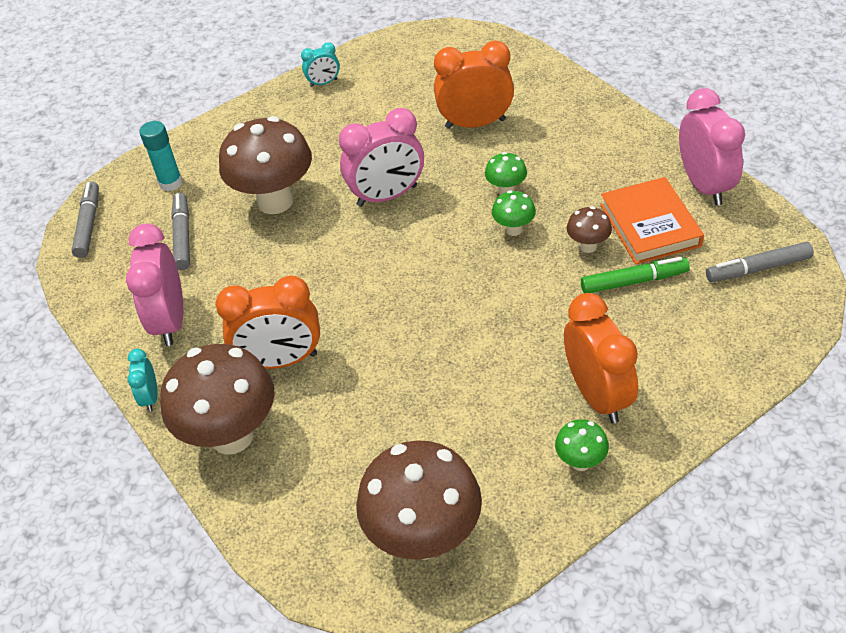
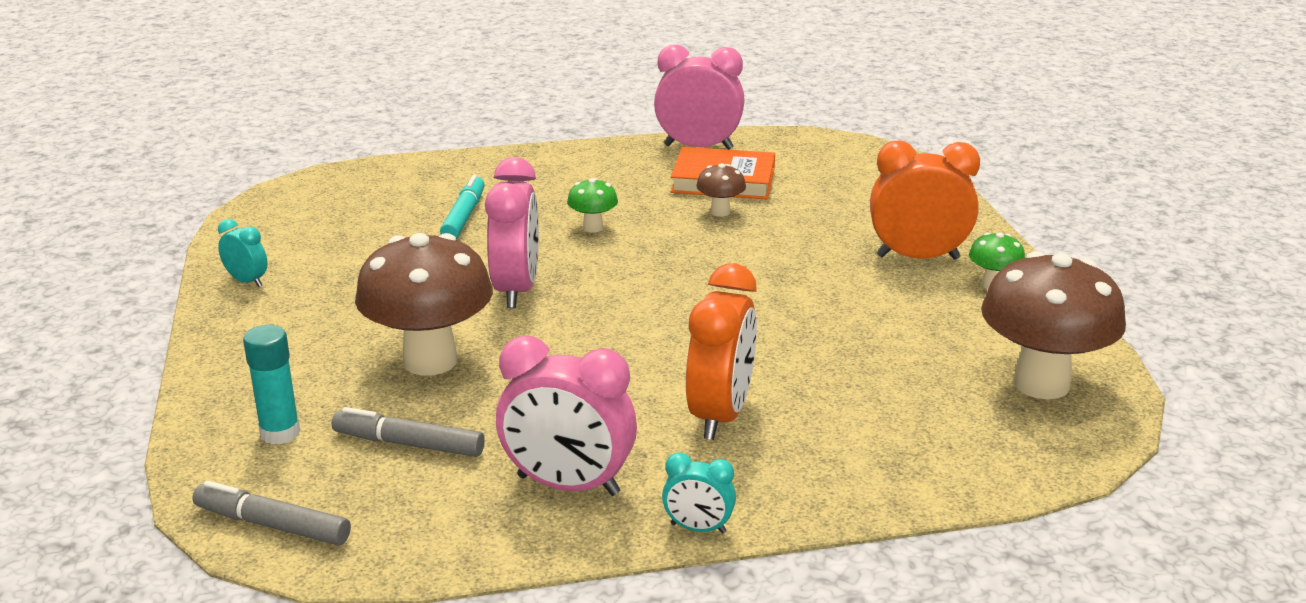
camera: 70 degrees left, 20 degrees down
(232, 436) = (816, 475): brown mushroom -> none
(324, 83) = (247, 281): turquoise clock -> turquoise clock turned 60 degrees counterclockwise
(475, 123) = (464, 216): orange clock -> turquoise marker
(514, 229) = (656, 238): green mushroom -> none
(634, 281) = (788, 205): green marker -> none
(758, 268) = (824, 157): grey marker -> none

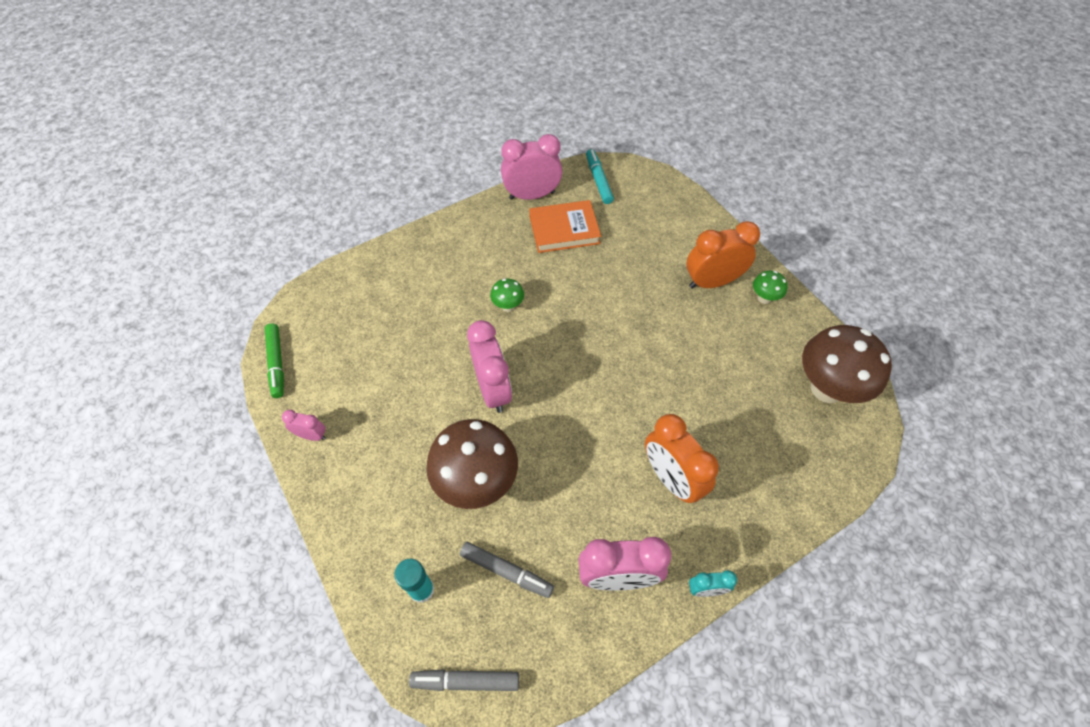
camera: 20 degrees left, 30 degrees up
(247, 281) = (312, 435): turquoise clock -> pink clock
(252, 220) = (277, 363): none -> green marker
(409, 444) = (506, 571): grey marker -> grey marker turned 150 degrees counterclockwise
(464, 216) = (419, 317): turquoise marker -> turquoise marker (598, 180)
(720, 212) = (578, 266): brown mushroom -> none
(720, 415) = (671, 478): orange clock -> orange clock turned 150 degrees clockwise

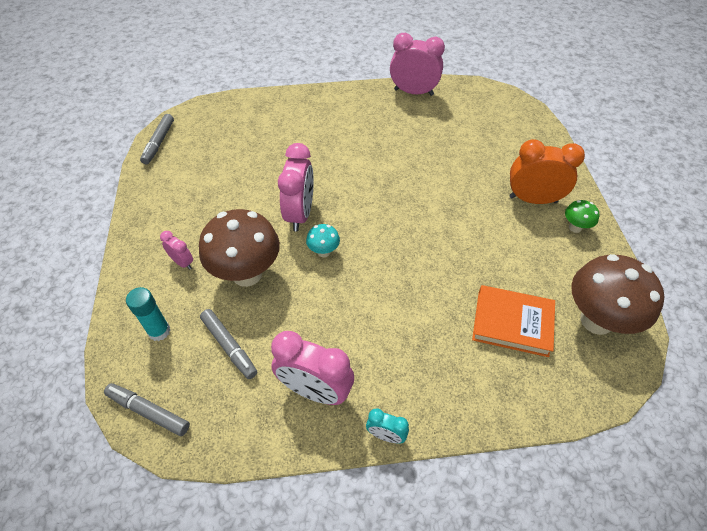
camera: 25 degrees right, 5 degrees down
(277, 363) = (159, 143): green marker -> grey marker
(312, 435) = (151, 196): pink clock -> pink clock (182, 262)
(508, 306) = (347, 161): green mushroom -> none
(542, 423) = (323, 252): none -> turquoise mushroom
(564, 230) = (425, 123): orange book -> orange book (512, 323)
(598, 180) = (475, 97): turquoise marker -> none
(671, 478) = (406, 335): orange clock -> none

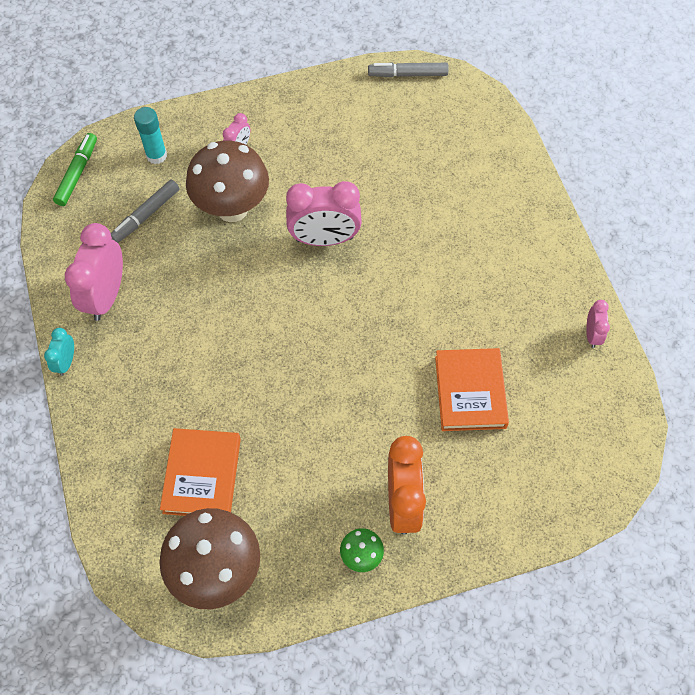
camera: 80 degrees right, 10 degrees up
(149, 411) = (77, 173): grey marker -> green marker
(323, 252) = (273, 273): turquoise mushroom -> none
(413, 92) = (592, 335): pink clock -> pink clock, size x0.50
(449, 153) = (470, 392): none -> orange book

